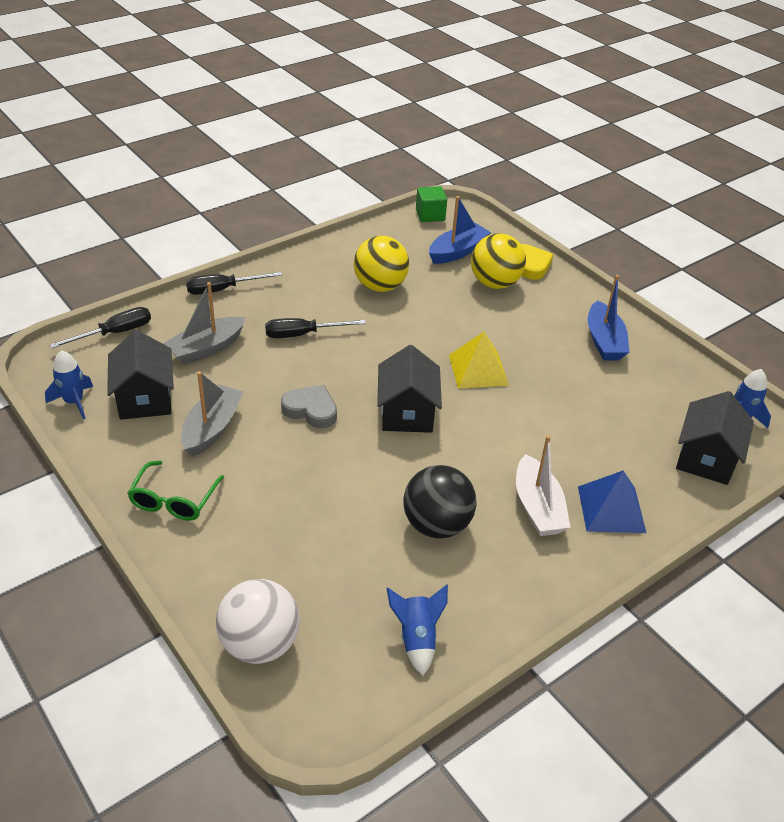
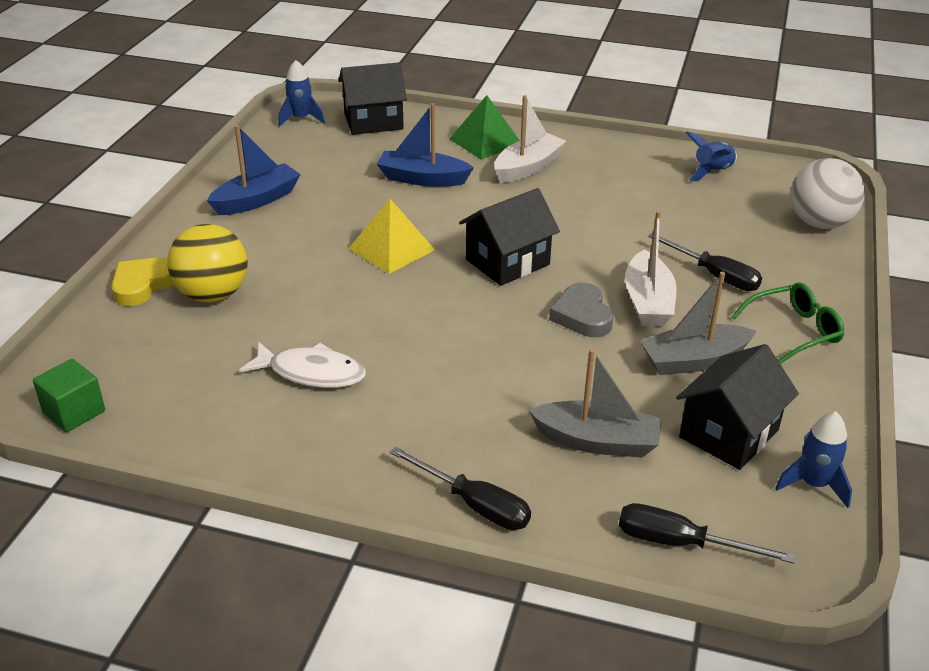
camera: 125 degrees left, 5 degrees down
(288, 450) = (648, 302): none -> white boat
(303, 334) = (477, 383): black screwdriver -> black screwdriver (714, 275)
(380, 286) = (311, 373): yellow ball -> white fish
(437, 525) = (610, 199): black ball -> none
(457, 252) = (161, 348): blue boat -> blue boat (422, 179)
(611, 509) = (485, 141): blue pyramid -> green pyramid

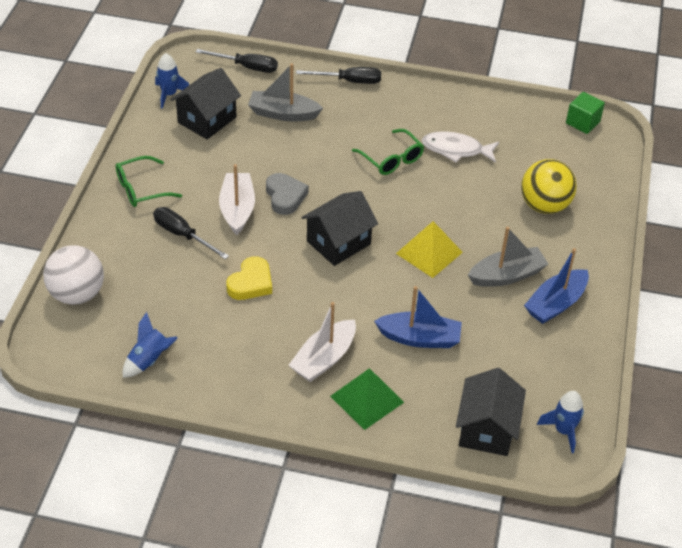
camera: 175 degrees right, 10 degrees up
(142, 285) = (597, 212): yellow heart -> yellow heart (251, 283)
(373, 121) = (487, 429): black house -> black house turned 60 degrees counterclockwise
(418, 361) = (391, 159): none -> green glasses
(474, 505) = (349, 81): black screwdriver -> black screwdriver turned 150 degrees clockwise
(693, 360) = (216, 165): grey boat -> grey boat (507, 275)

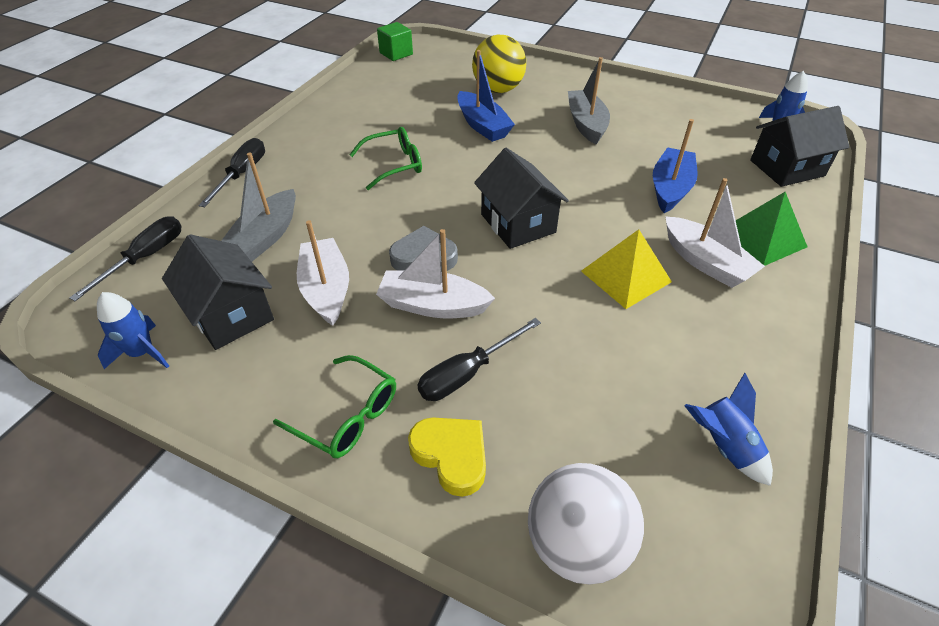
camera: 75 degrees left, 0 degrees up
(141, 189) = (347, 416): green glasses -> green glasses turned 45 degrees counterclockwise
(239, 156) = (326, 289): none -> white boat
(251, 283) = (575, 310): yellow heart -> yellow heart (451, 455)
(429, 253) = (547, 163): yellow pyramid -> yellow pyramid (626, 276)
(456, 150) = (399, 123): white fish -> none
(487, 429) = (787, 168): black house -> black house turned 45 degrees counterclockwise
(555, 304) = (625, 106): blue boat -> blue boat (482, 125)

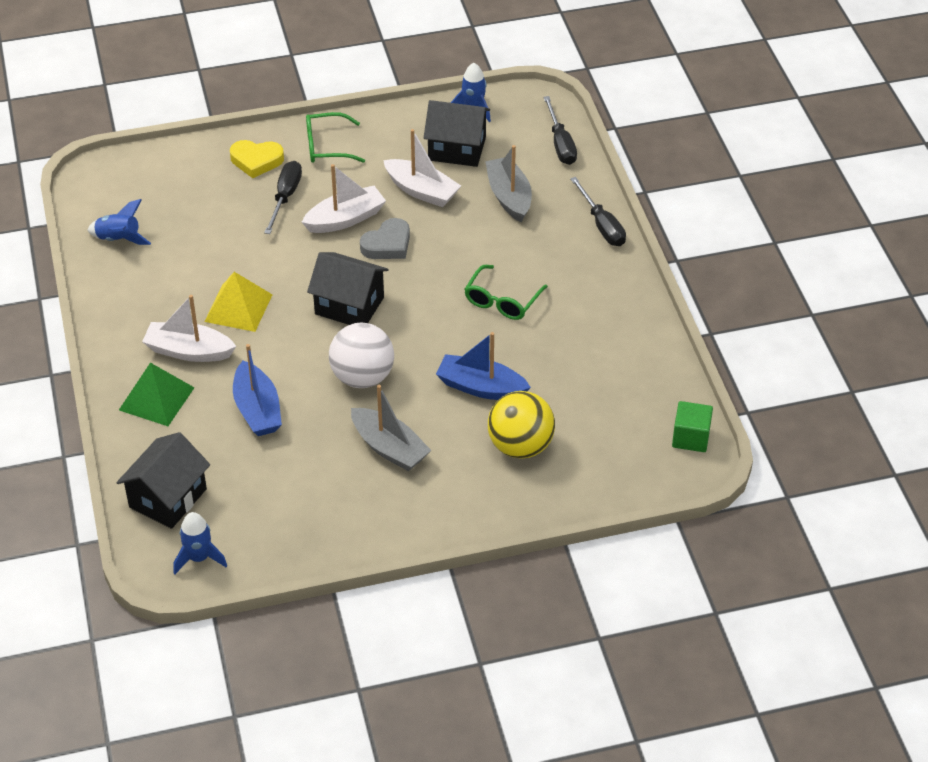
camera: 140 degrees right, 0 degrees up
(577, 543) = (168, 163): white ball -> white ball (362, 377)

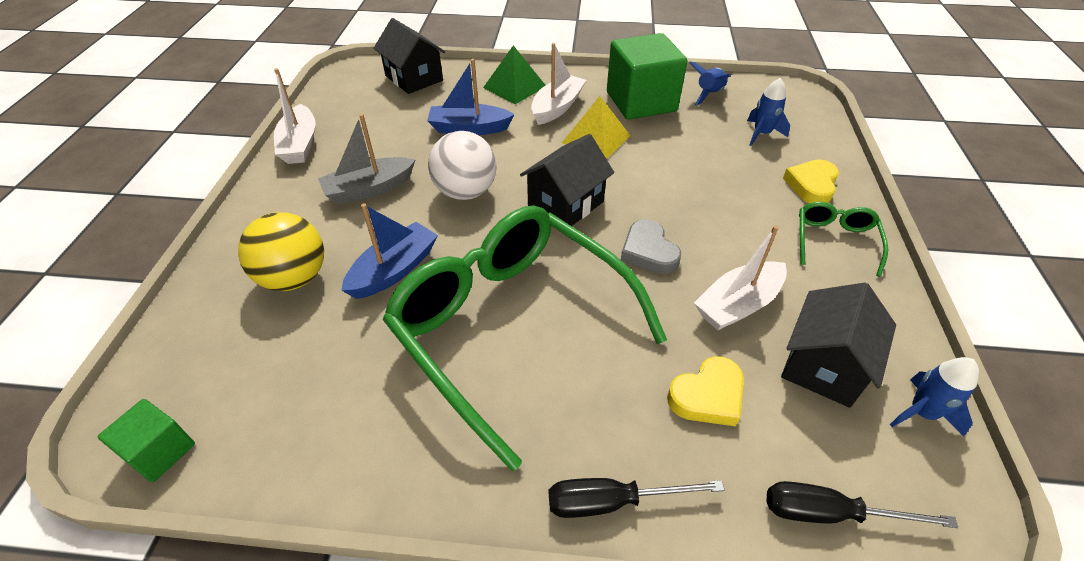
camera: 110 degrees right, 0 degrees up
(153, 288) = (641, 102): none -> green cube
(199, 558) = (349, 82): blue rocket -> blue rocket (761, 134)
(285, 197) = (747, 194): black screwdriver -> none
(345, 219) = (701, 229): white boat -> white boat (300, 144)
(502, 301) = (512, 327): green glasses -> green glasses, size x2.39
(509, 197) = (707, 396): grey boat -> yellow heart

